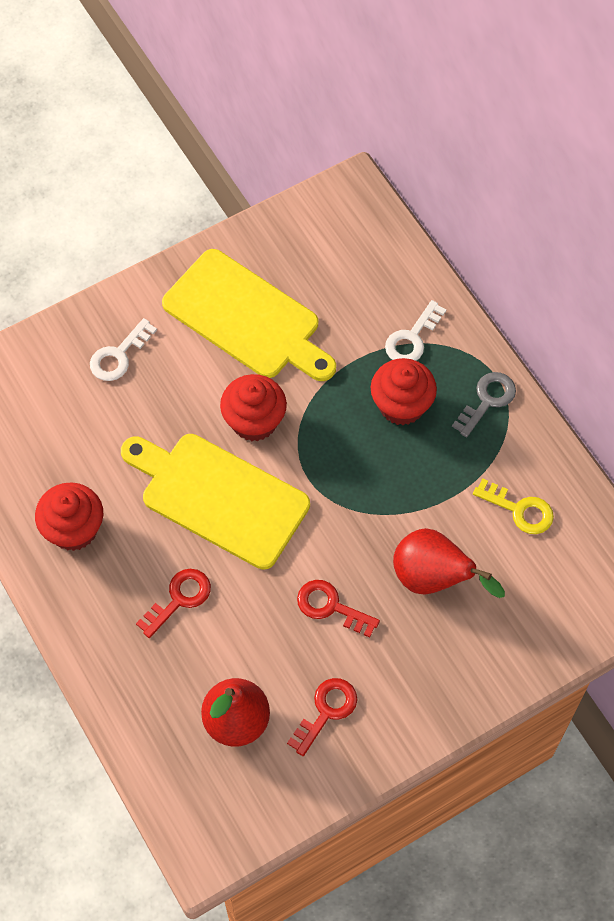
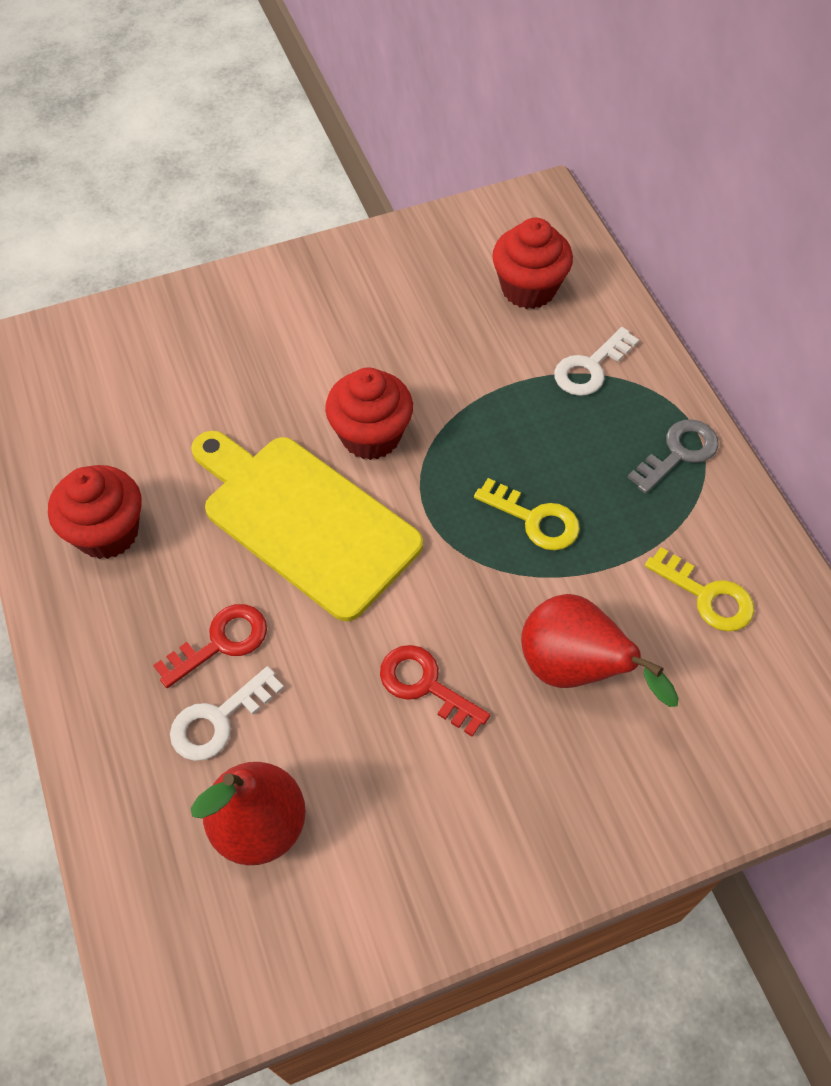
camera: 10 degrees right, 5 degrees down
(118, 355) = (220, 338): white key -> white key (218, 720)
(246, 318) = (386, 318): yellow cutting board -> none
(326, 711) = (391, 833): red key -> none
(388, 470) = (535, 519): none -> yellow key
(401, 405) = (564, 443): red cupcake -> red cupcake (528, 288)

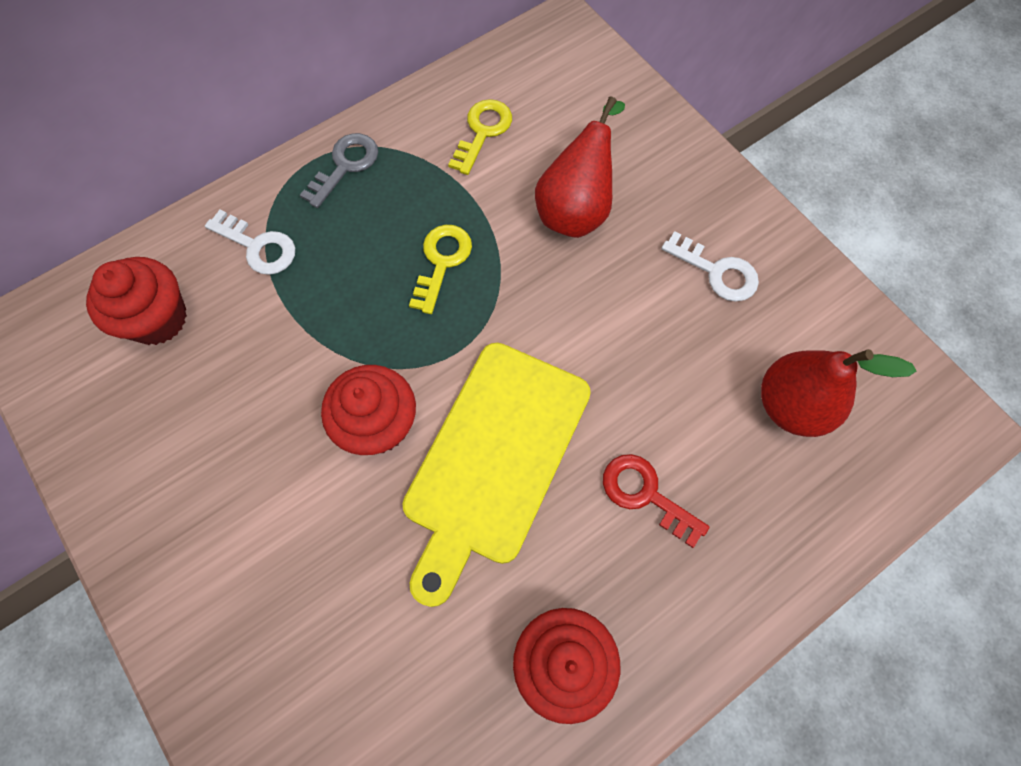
camera: 105 degrees left, 10 degrees up
(218, 720) = (718, 470): white key -> white key (716, 272)
(425, 685) = (626, 312): red key -> none
(679, 453) = (345, 166): grey key -> grey key turned 90 degrees clockwise

